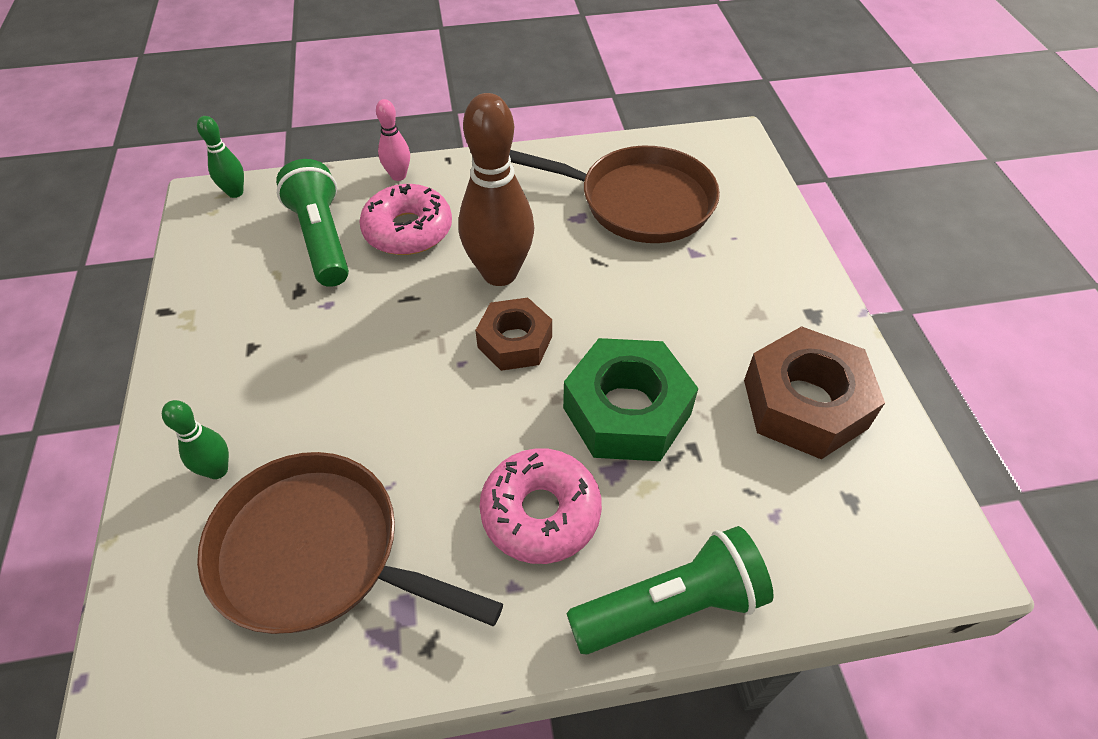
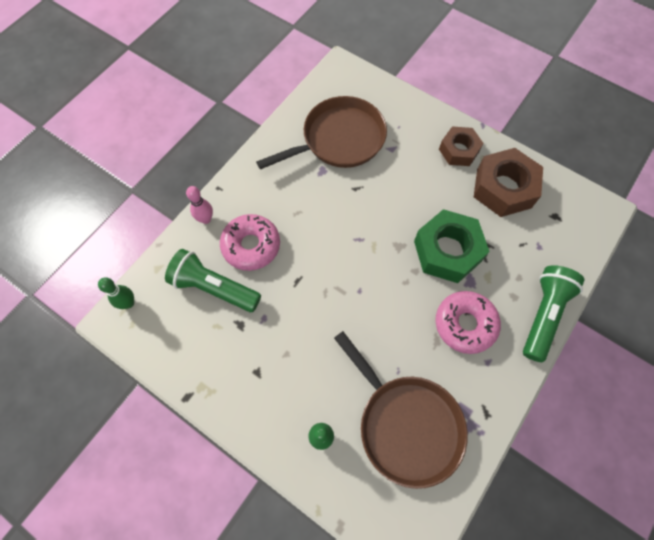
camera: 45 degrees left, 15 degrees up
(317, 553) = (406, 424): brown pan -> brown pan turned 105 degrees counterclockwise
(500, 273) = (322, 231): brown bowling pin -> none
(515, 342) = (369, 260): brown nut -> brown nut (458, 150)

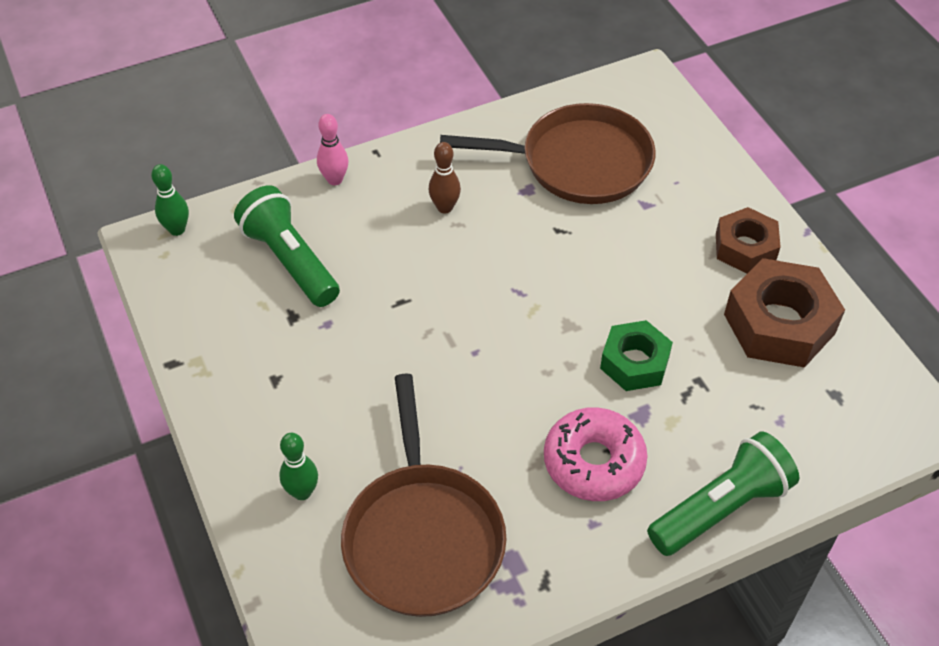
camera: 30 degrees right, 15 degrees down
(251, 246) = (370, 235): pink donut -> none
(283, 205) = (445, 207): none -> brown bowling pin
(447, 251) = (634, 362): green nut -> green nut, size x0.63

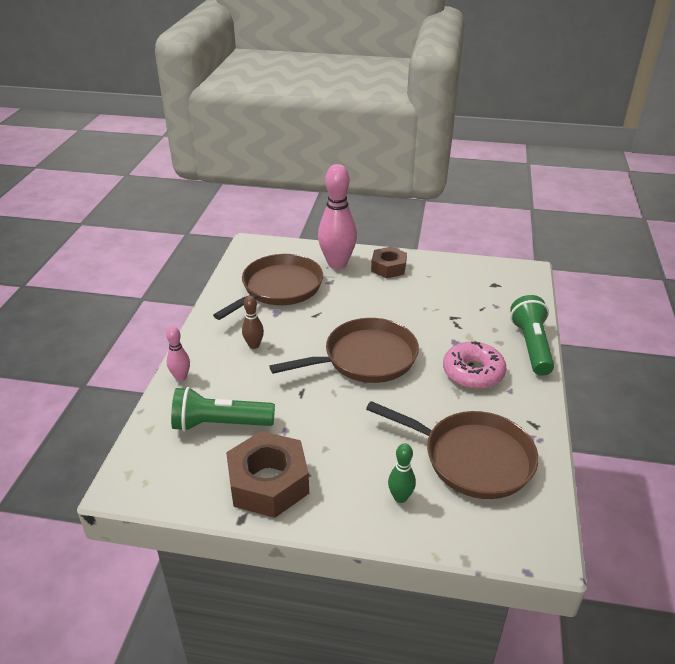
camera: 55 degrees left, 15 degrees down
(177, 229) = (132, 466): green bowling pin -> none
(518, 329) = (365, 358): none -> brown pan
(634, 362) = (424, 331): green nut -> none
(694, 188) = (337, 264): none -> pink bowling pin
(779, 324) = (441, 280): brown nut -> brown nut (268, 482)

